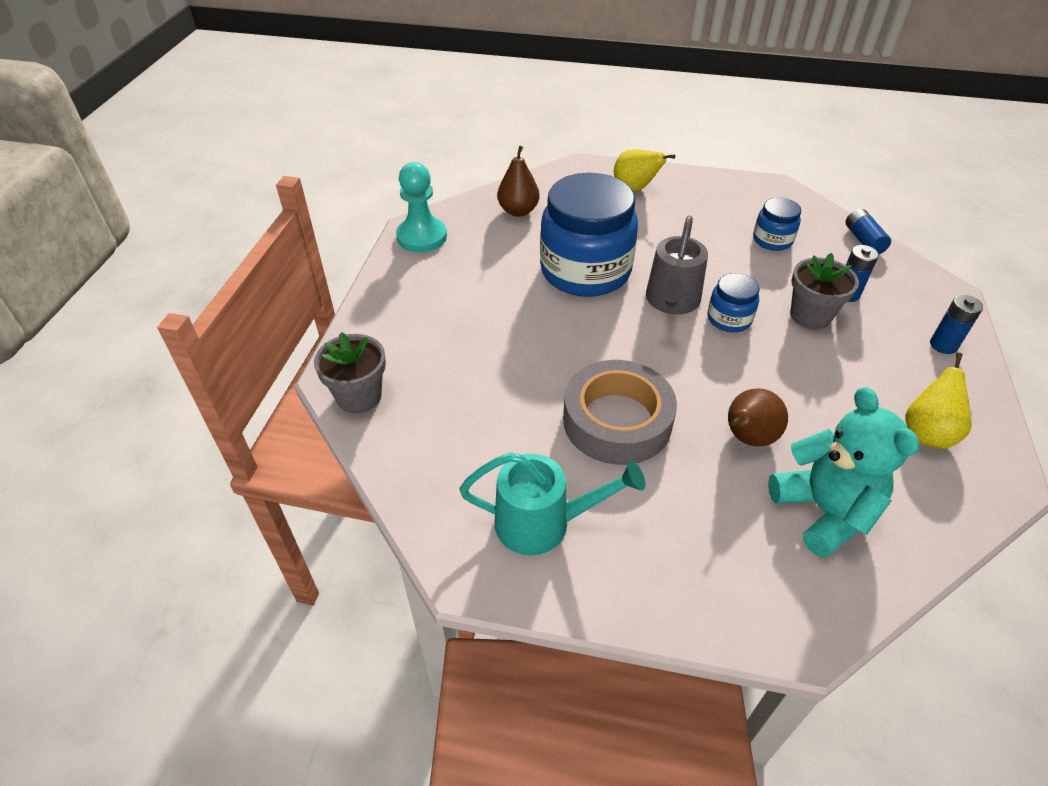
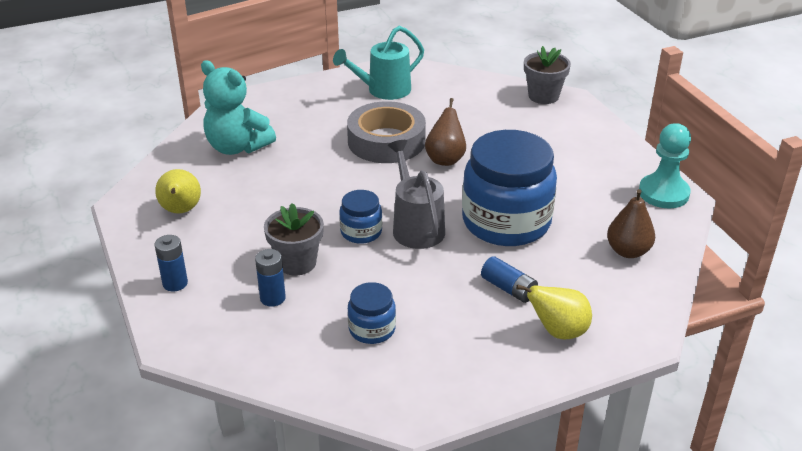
camera: 145 degrees right, 10 degrees down
(747, 438) = (300, 163): brown pear -> brown pear (445, 159)
(863, 240) = (278, 374): blue battery -> blue battery (508, 288)

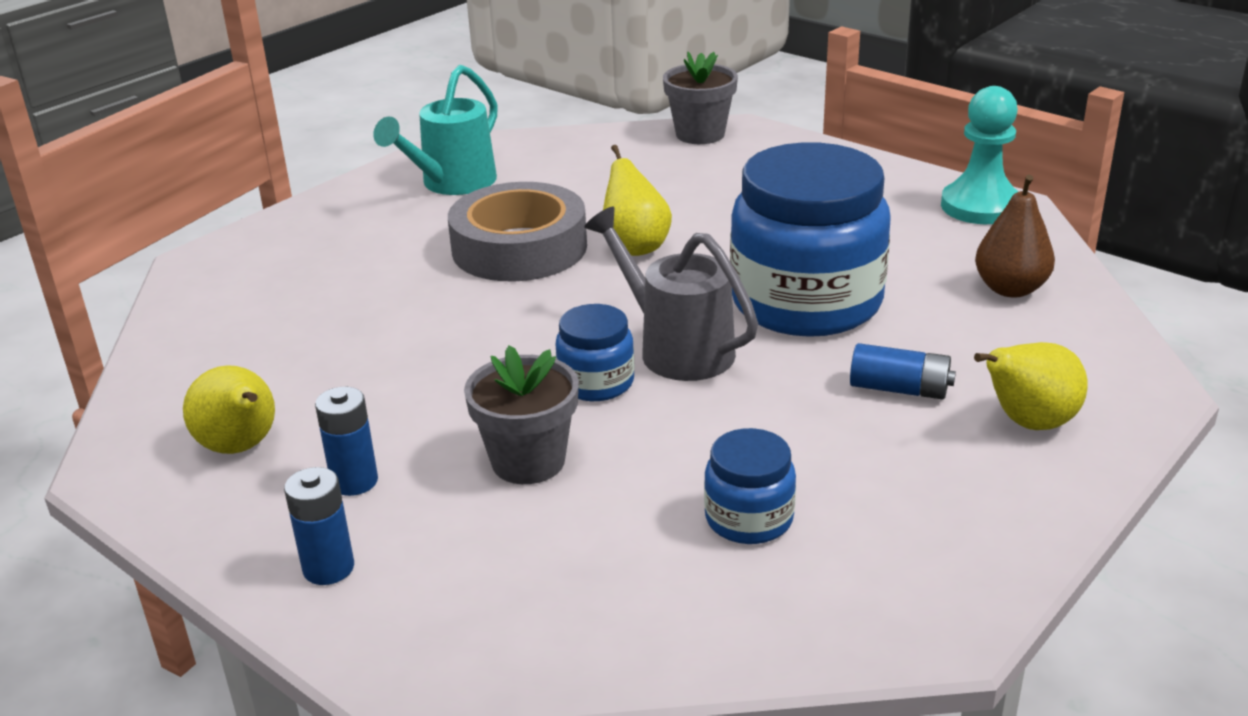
camera: 25 degrees left, 5 degrees down
(237, 147) = (268, 322): turquoise teddy bear -> none
(272, 298) = (534, 530): blue battery -> blue battery (354, 481)
(445, 159) = (635, 247): brown pear -> yellow pear

